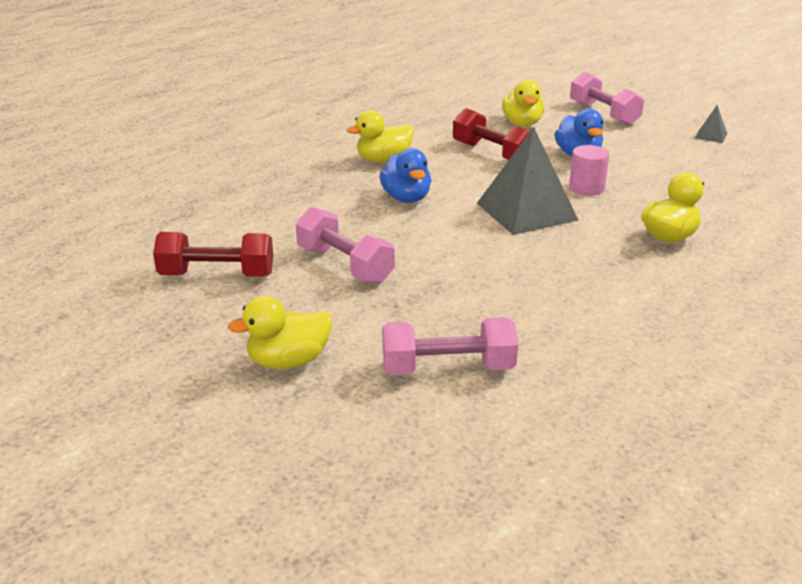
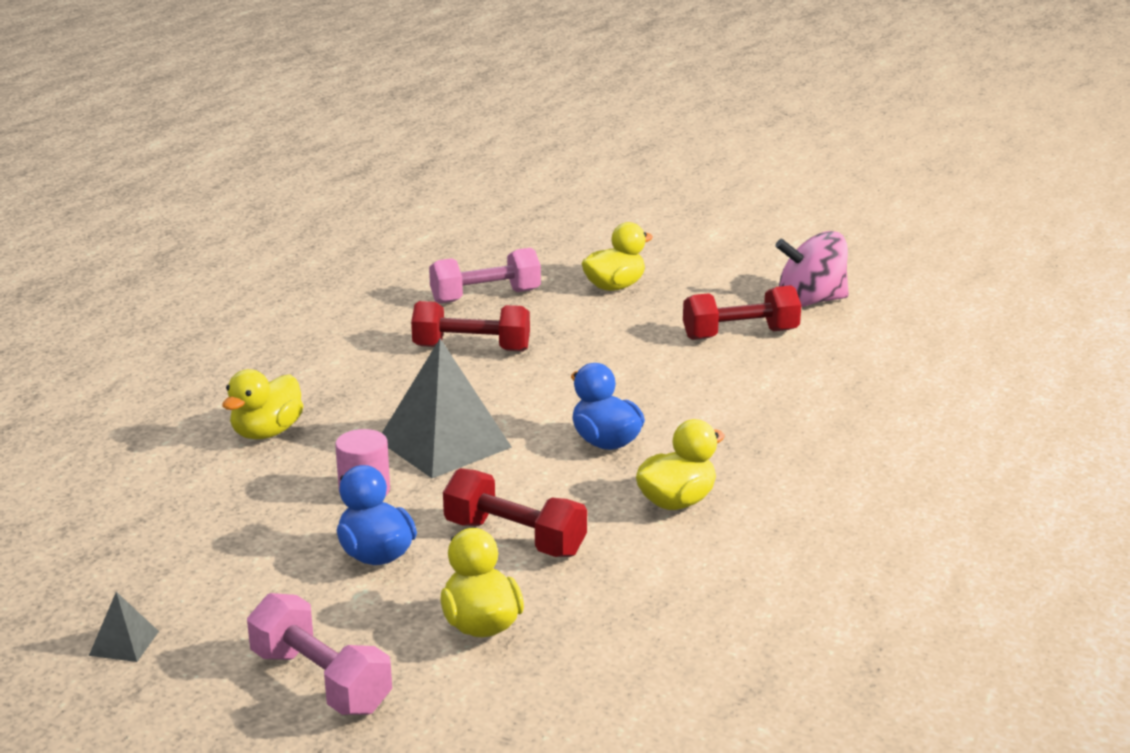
camera: 165 degrees right, 5 degrees down
(103, 305) = (810, 302): none -> pink spinning top
(345, 265) = (623, 358): pink dumbbell -> none
(483, 295) = (471, 349): none -> red dumbbell

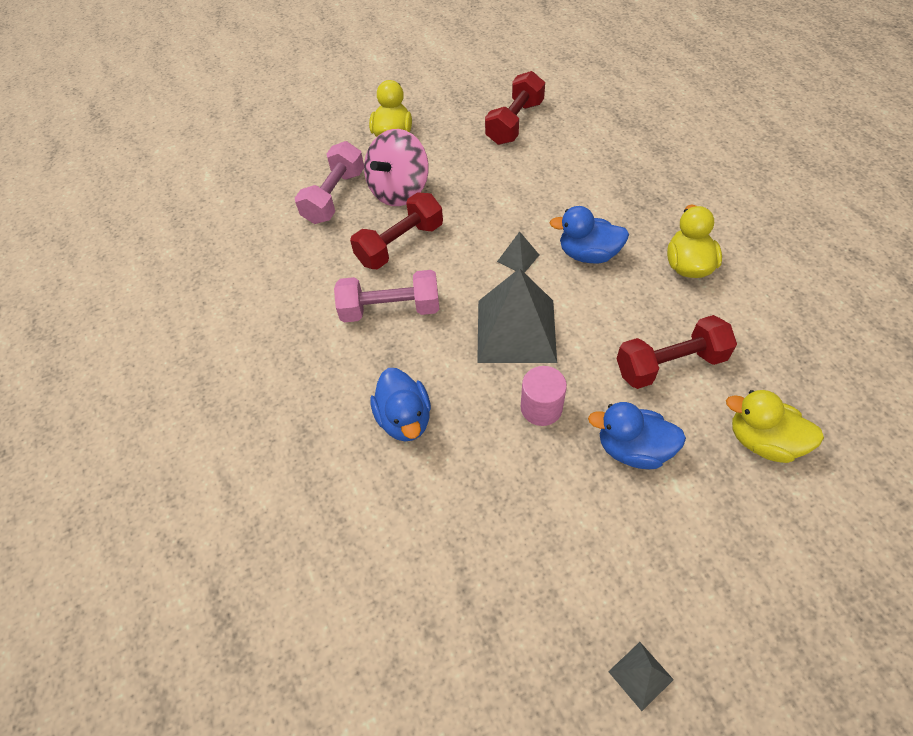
camera: 45 degrees left, 30 degrees up
(267, 432) = (404, 419): yellow duck -> blue duck
(321, 681) = (775, 570): pink dumbbell -> pink dumbbell (390, 309)
(542, 409) = (518, 258): none -> grey pyramid
(810, 302) = (506, 74): pink spinning top -> pink spinning top (399, 190)

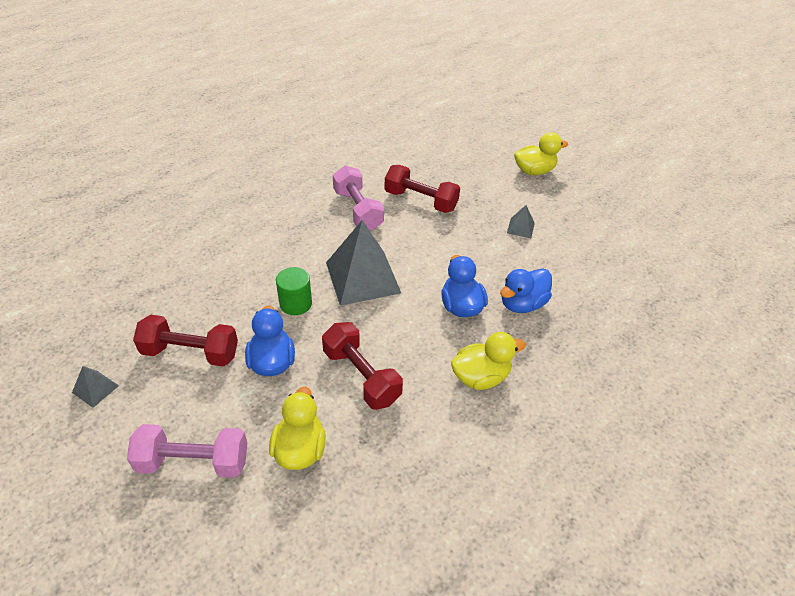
camera: 65 degrees right, 10 degrees down
(334, 196) = (451, 159): pink dumbbell -> pink dumbbell (193, 462)
(399, 190) = (475, 188): pink spinning top -> none
(404, 419) = (268, 237): blue duck -> blue duck (522, 304)
(515, 123) = (596, 234): red dumbbell -> red dumbbell (190, 353)
(518, 258) = (437, 265): grey pyramid -> grey pyramid (520, 228)
(541, 408) = (295, 303): pink cylinder -> green cylinder

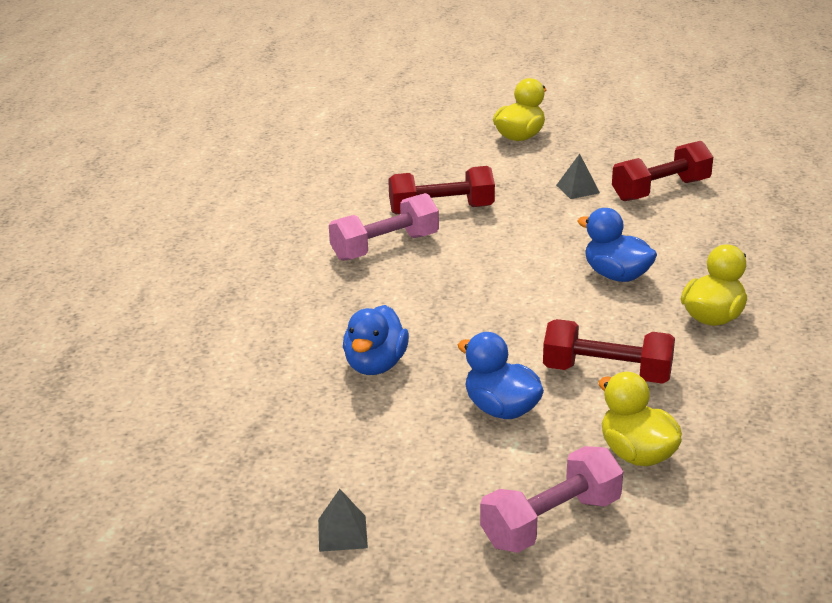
camera: 35 degrees left, 15 degrees down
(190, 353) = (400, 448): red dumbbell -> red dumbbell (661, 190)
(295, 303) = (447, 353): green cylinder -> none
(358, 210) = (385, 247): pink dumbbell -> pink dumbbell turned 60 degrees counterclockwise
(363, 277) = (483, 299): grey pyramid -> none
(522, 304) = (668, 247): blue duck -> blue duck (375, 365)

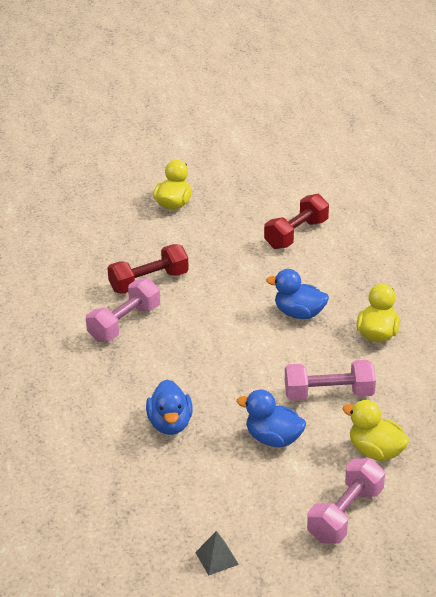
camera: 20 degrees left, 5 degrees up
(577, 189) = (238, 244): grey pyramid -> none
(607, 373) = (329, 394): red dumbbell -> pink dumbbell

